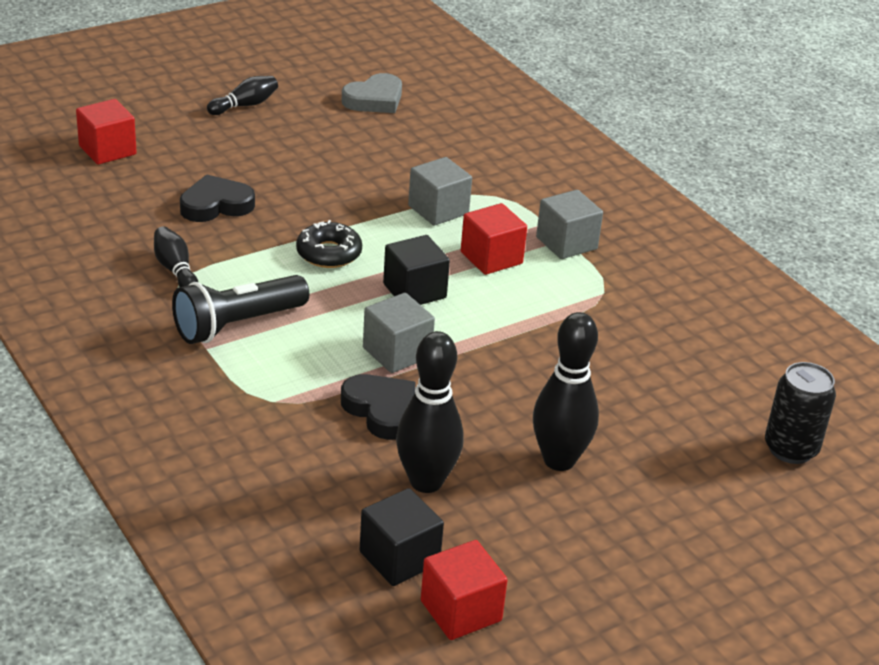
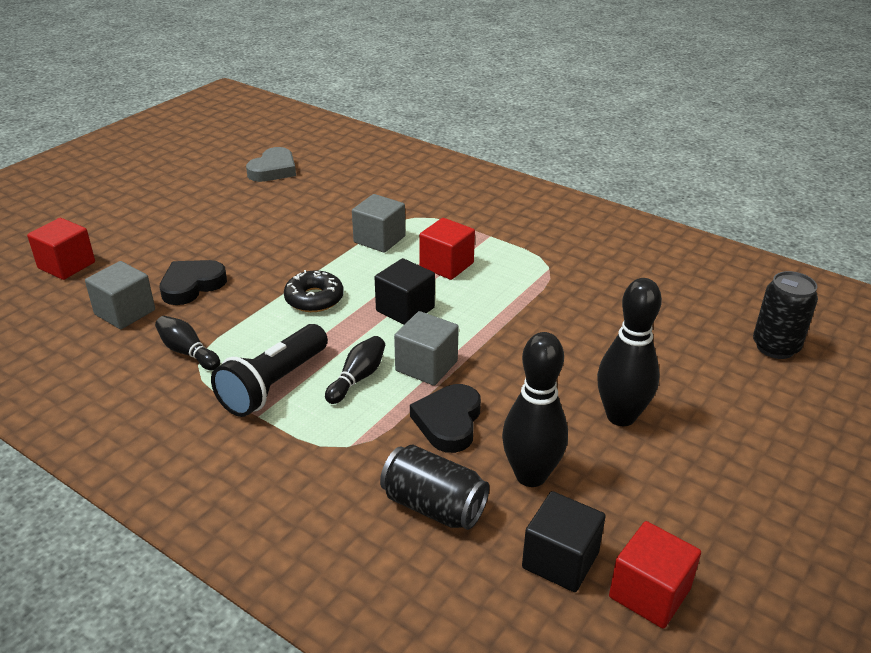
camera: 20 degrees left, 0 degrees up
(245, 105) = (169, 199): black bowling pin -> black bowling pin (357, 378)
(316, 476) = (433, 506): none -> black can
(381, 410) = (448, 422): black heart -> black heart turned 105 degrees counterclockwise
(566, 243) = (494, 238): grey cube -> grey cube (125, 312)

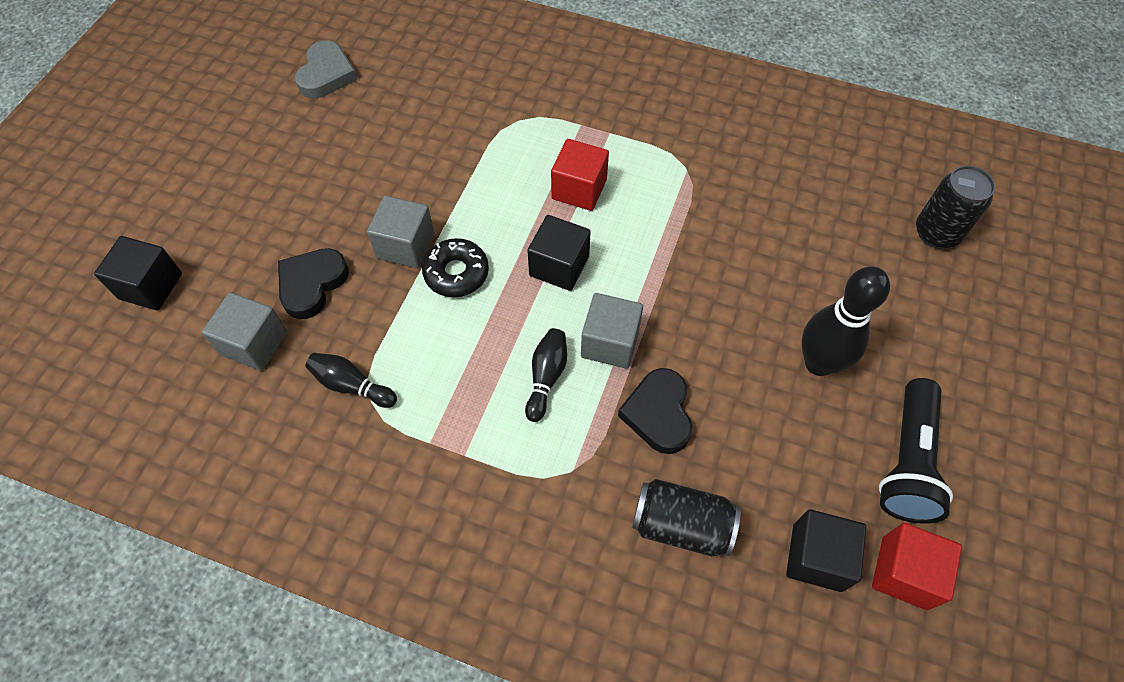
camera: 15 degrees left, 25 degrees up
(66, 265) = (150, 286): red cube -> black cube
(273, 385) = (463, 408): black flashlight -> black flashlight (907, 461)
(379, 239) = (492, 165): grey cube -> grey cube (405, 245)
(531, 475) = (758, 462): black bowling pin -> none

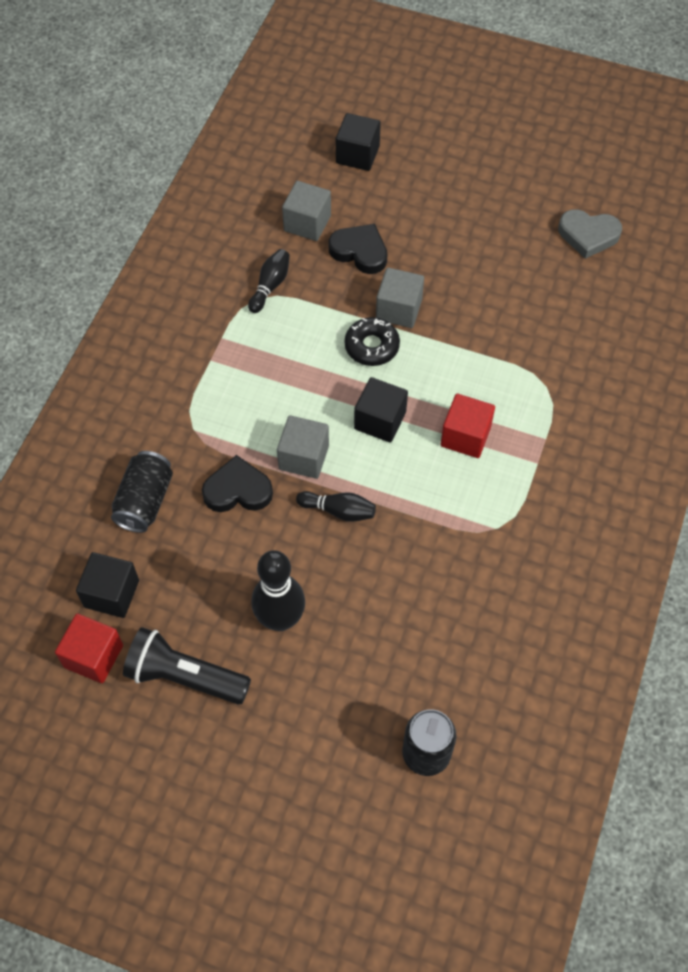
camera: 90 degrees right, 0 degrees up
(546, 377) = (273, 412): black bowling pin -> black bowling pin (338, 511)

